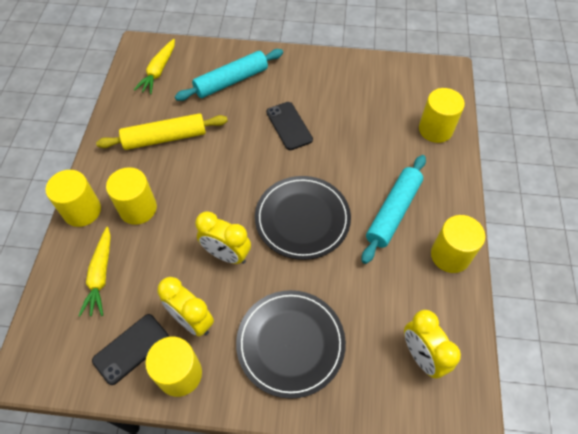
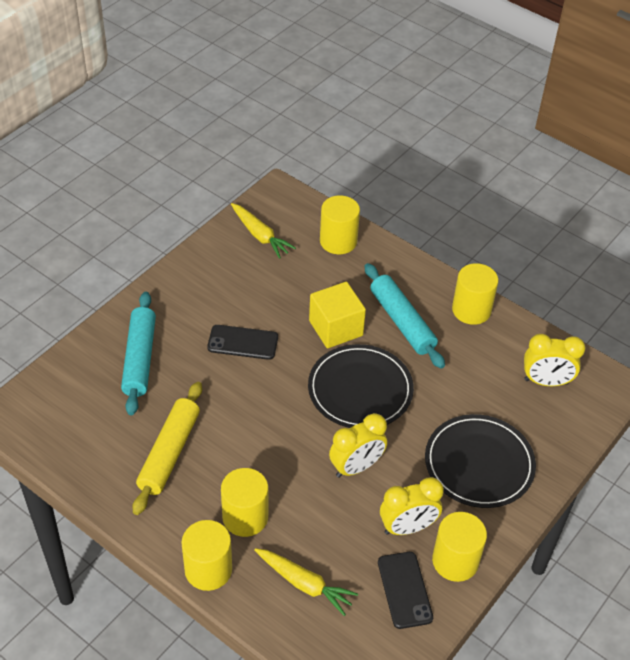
camera: 60 degrees left, 10 degrees down
(158, 71) = (64, 416): yellow carrot -> yellow carrot (260, 235)
(349, 172) = (336, 328): none -> yellow cube

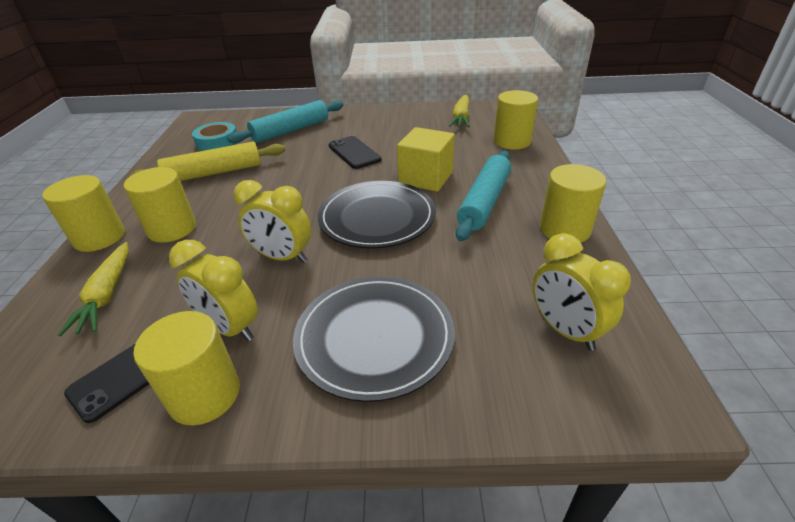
camera: 55 degrees right, 10 degrees down
(97, 424) = (217, 142): none -> turquoise tape

